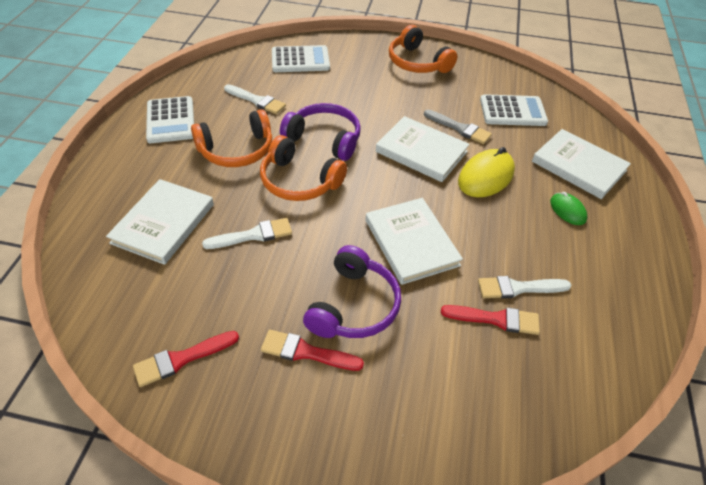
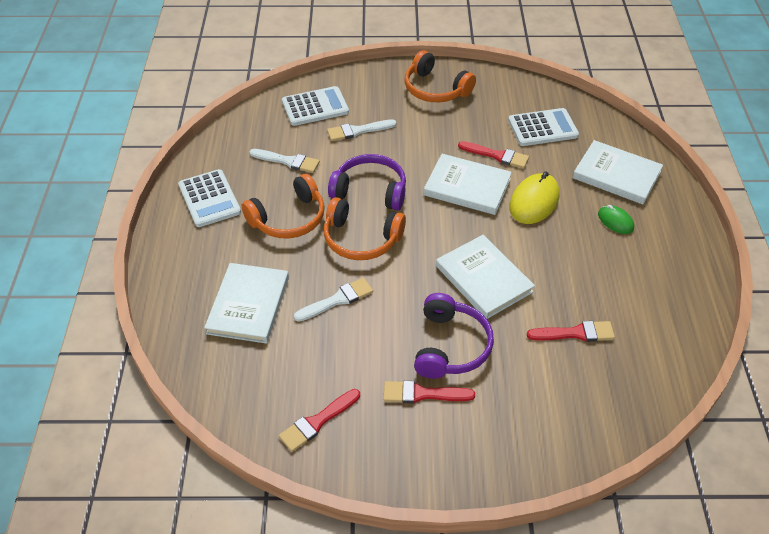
camera: 10 degrees left, 0 degrees up
(459, 128) = (497, 155): grey brush -> red brush
(518, 288) = (588, 302): white brush -> white brush (358, 131)

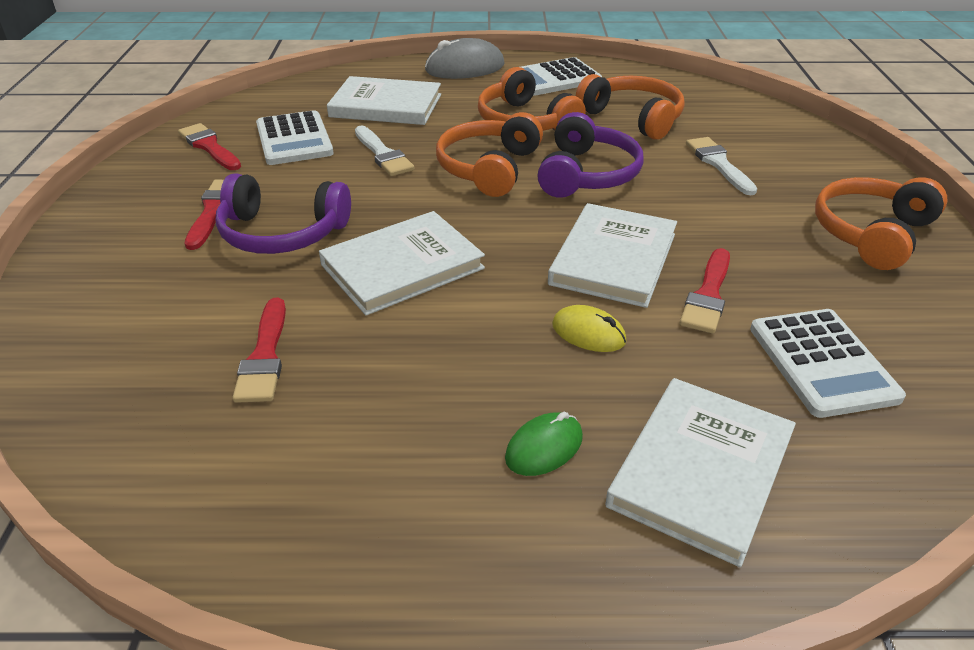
camera: 90 degrees right, 10 degrees down
(175, 255) = (465, 68): none -> grey mouse
(288, 161) = (633, 118): white brush -> orange headphones
(315, 107) = (759, 132): white calculator -> white calculator (294, 139)
(534, 201) = (588, 333): yellow mouse -> yellow mouse, size x0.57

